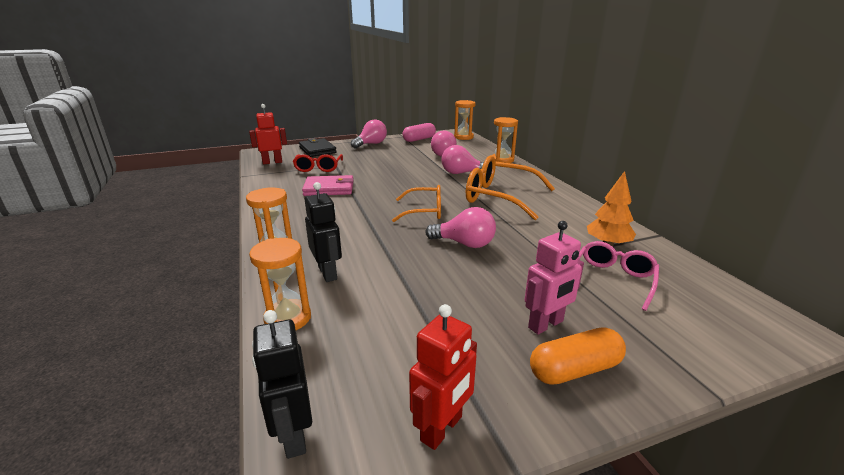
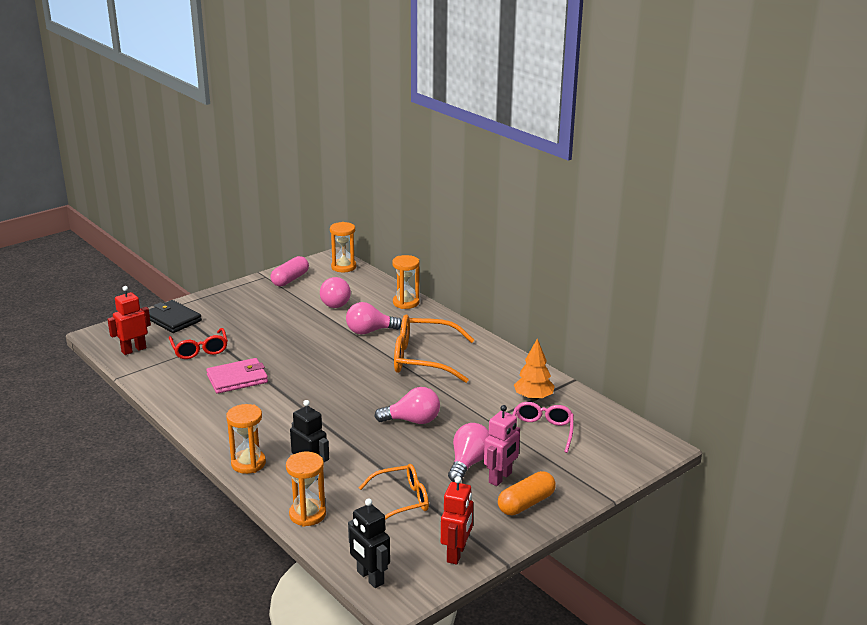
camera: 20 degrees left, 0 degrees up
(371, 144) = (234, 298): pink light bulb -> pink light bulb (469, 463)
(424, 211) = (357, 391): orange glasses -> orange glasses (402, 500)

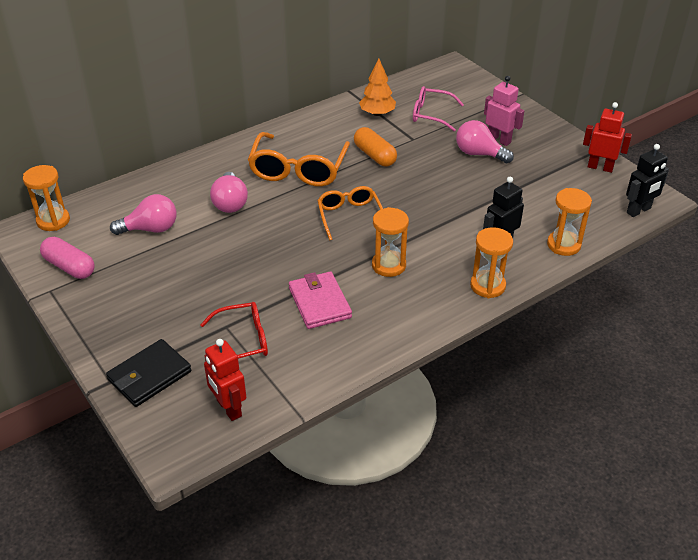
camera: 85 degrees left, 15 degrees up
(402, 500) = (536, 191): orange glasses -> orange glasses (349, 216)
(406, 303) = (170, 176): orange hourglass -> orange hourglass (388, 265)
(412, 421) = (412, 181): pink light bulb -> none
(526, 503) = (532, 131): orange capsule -> orange capsule (374, 155)

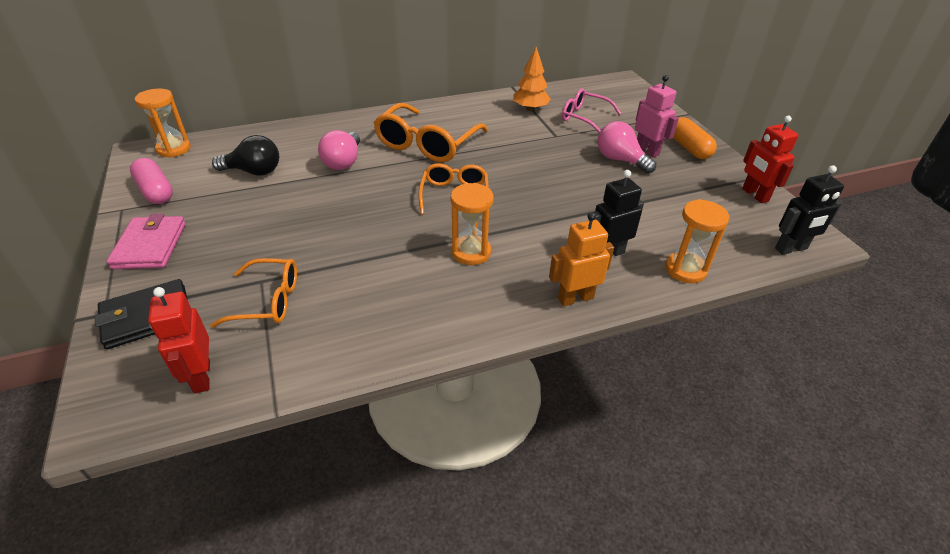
camera: 15 degrees right, 0 degrees up
(150, 229) = (254, 172): pink light bulb -> black light bulb
(243, 341) = (268, 301): red glasses -> orange glasses
(319, 303) = (374, 277): pink wallet -> pink wallet (150, 246)
(374, 155) = (509, 144): orange capsule -> orange capsule (689, 148)
(487, 286) = (575, 298): orange hourglass -> orange robot
(600, 167) = (754, 195): red robot -> red robot turned 150 degrees counterclockwise

